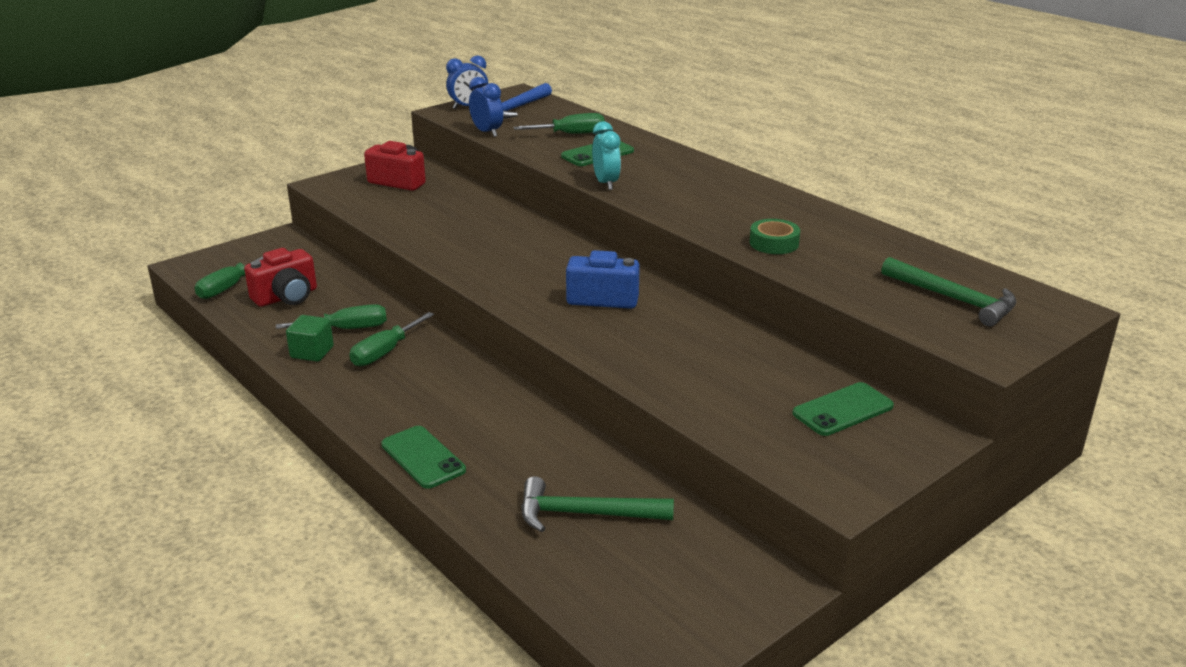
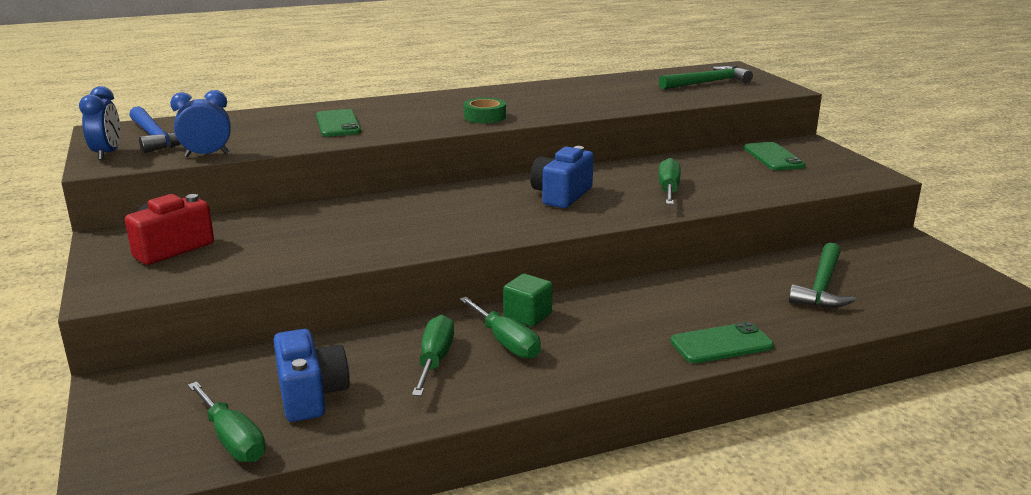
camera: 70 degrees left, 5 degrees down
(286, 297) = (311, 395): red camera -> blue camera
(312, 352) = (474, 387): green cube -> green cube (527, 316)
(571, 134) = (270, 126): green screwdriver -> green screwdriver (668, 190)
(606, 183) = (415, 130): turquoise clock -> none
(774, 243) = (590, 104): green tape -> green tape (484, 117)

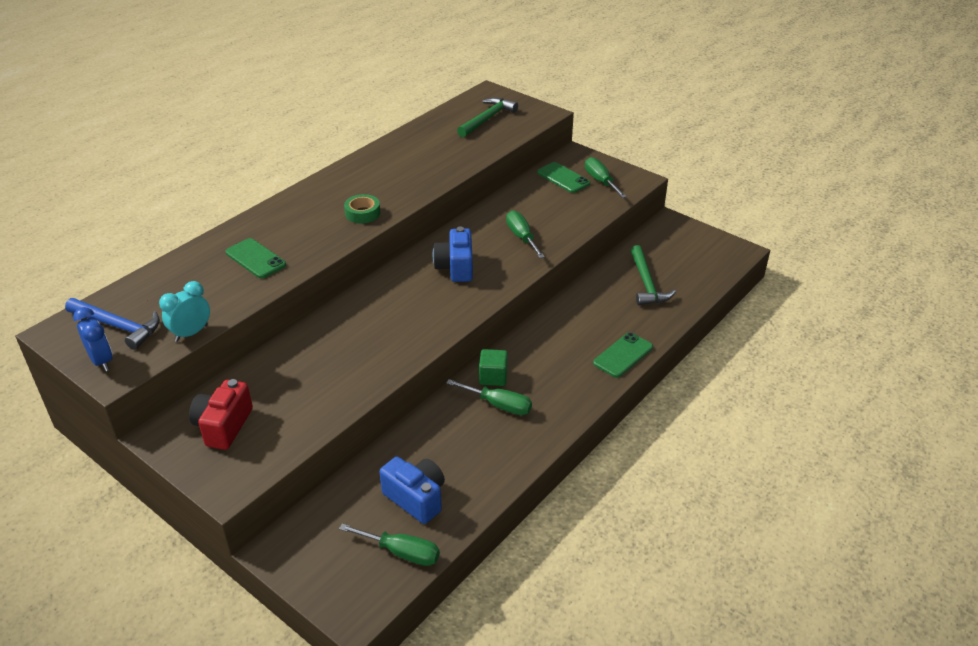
camera: 30 degrees left, 15 degrees up
(207, 155) = (191, 333): blue clock -> turquoise clock
(435, 360) = (467, 437): green screwdriver -> green screwdriver (600, 181)

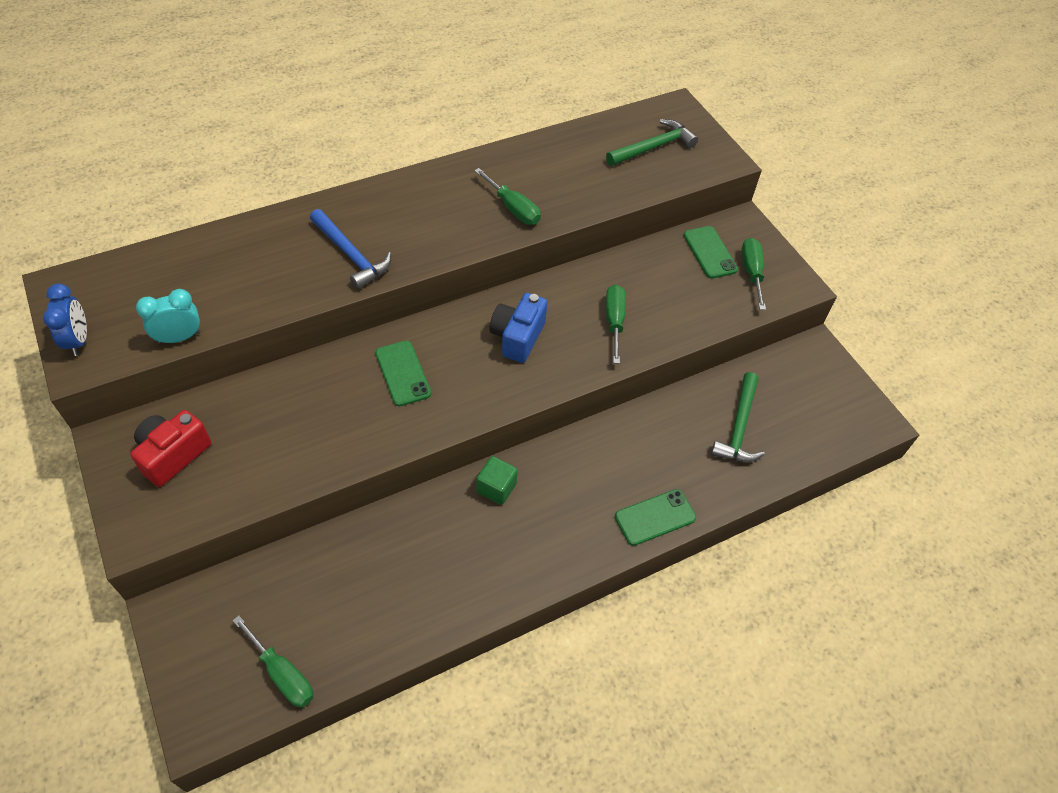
camera: 20 degrees right, 15 degrees up
(118, 326) = (117, 301): blue hammer -> blue hammer (351, 256)
(255, 259) = (295, 261): green phone -> green phone (403, 373)
(362, 213) = (439, 238): green tape -> none
(416, 498) = (333, 612): blue camera -> none
(499, 405) = (482, 528): green screwdriver -> green screwdriver (513, 208)

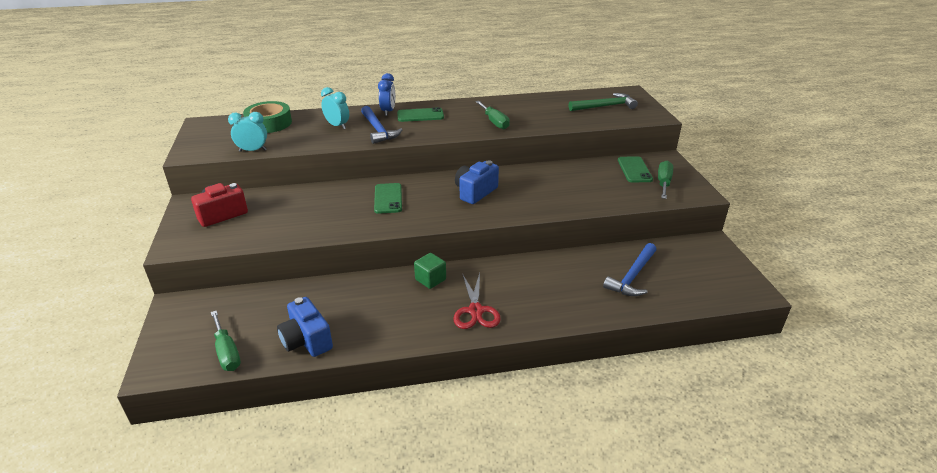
camera: 20 degrees right, 20 degrees down
(78, 340) = (195, 145): blue clock -> blue clock (388, 111)
(172, 267) = (269, 123): none -> green tape
(284, 255) = (337, 126): none -> turquoise clock
(378, 628) = (306, 340): none -> blue camera
(571, 528) = (476, 311): none -> red scissors
(614, 321) = (548, 194): green screwdriver -> none
(655, 517) = (544, 316): green phone -> green phone (420, 115)
(738, 428) = (632, 277): green hammer -> blue hammer

